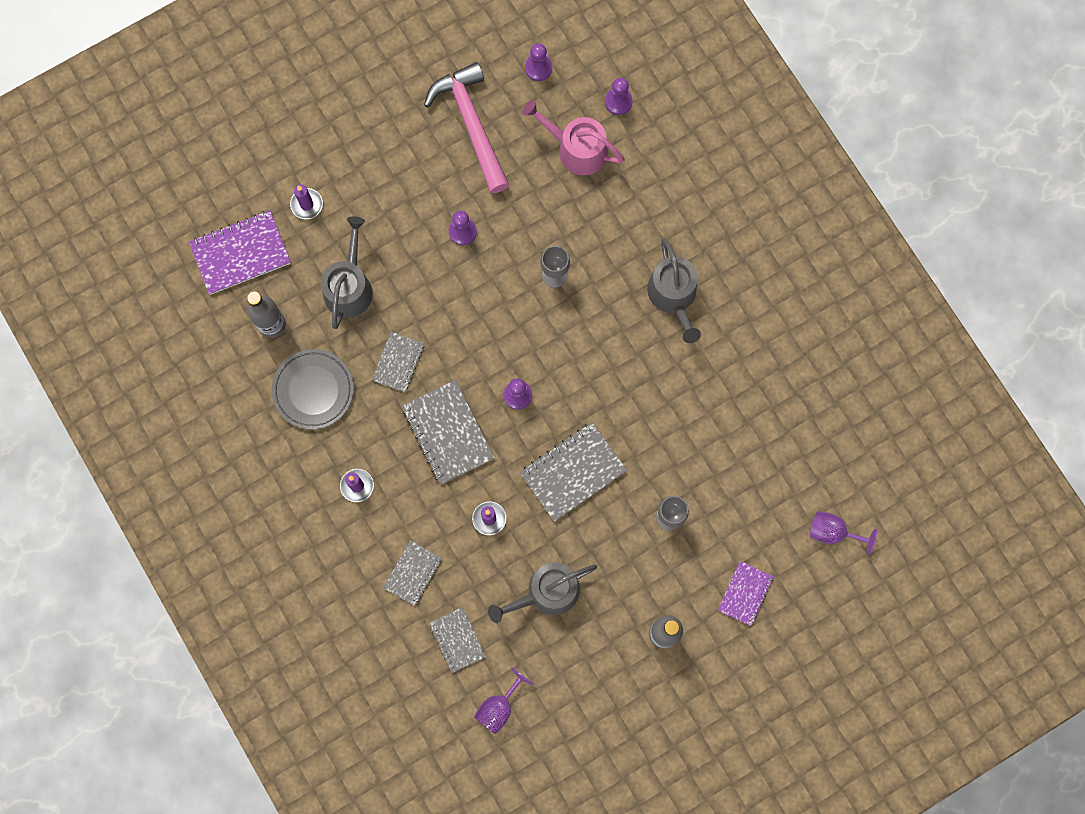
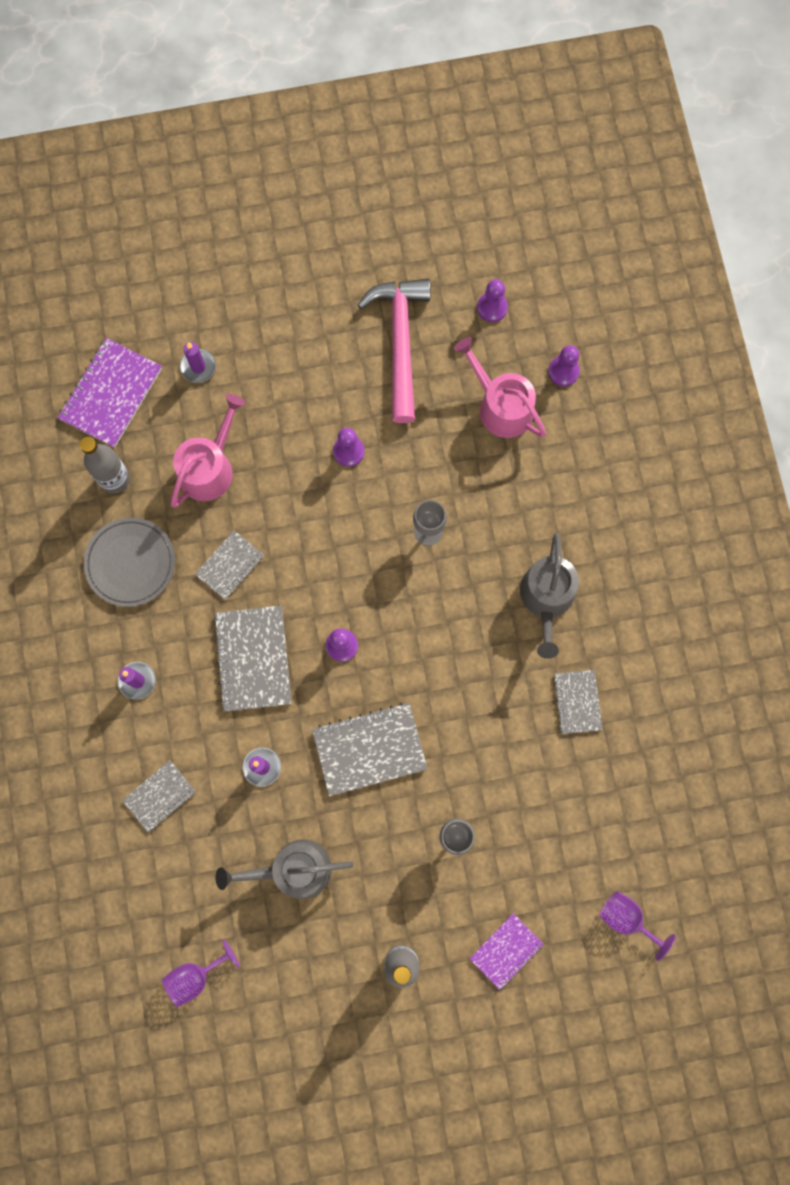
camera: 20 degrees right, 0 degrees up
(240, 253) = (111, 394): purple notebook -> purple notebook turned 60 degrees counterclockwise
(349, 286) = (209, 467): grey watering can -> pink watering can
(457, 640) = (179, 886): grey notebook -> grey notebook (577, 702)

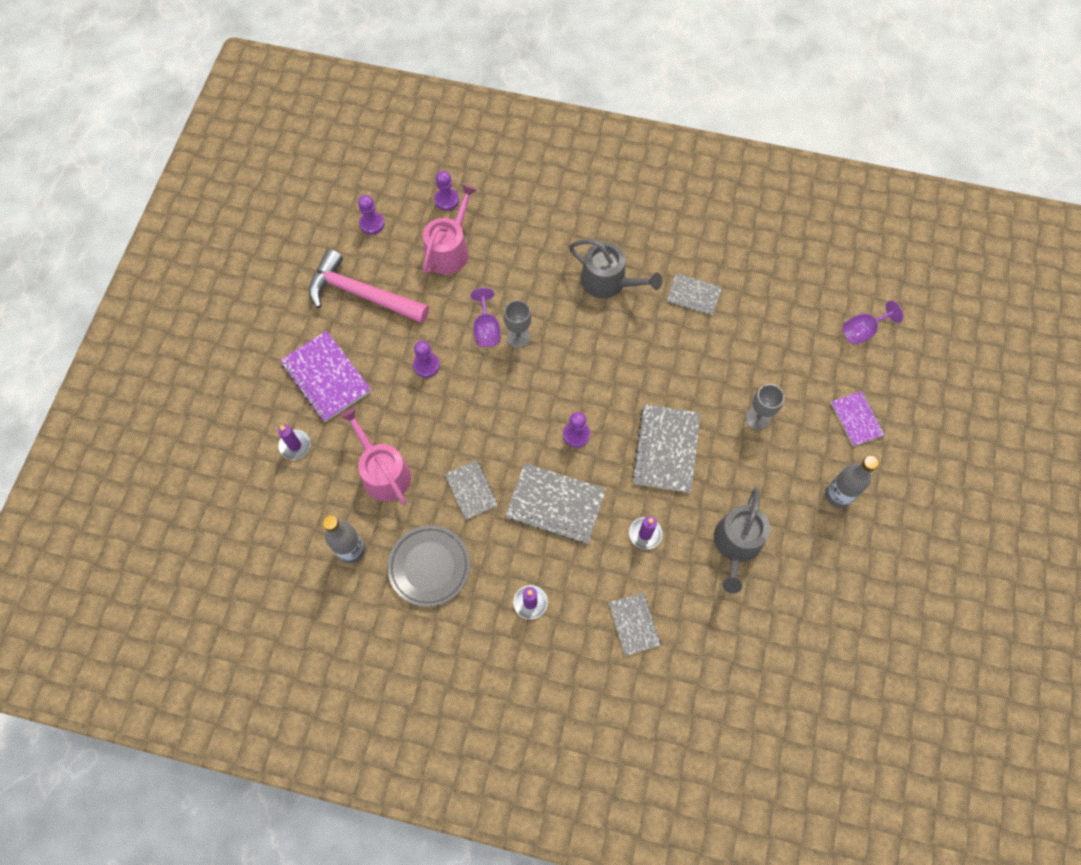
camera: 65 degrees left, 10 degrees down
(111, 394) = (277, 522): purple notebook -> purple notebook (326, 377)
(195, 976) = (792, 657): purple goblet -> purple goblet (486, 329)
(501, 406) = (449, 250): pink watering can -> pink watering can turned 135 degrees clockwise

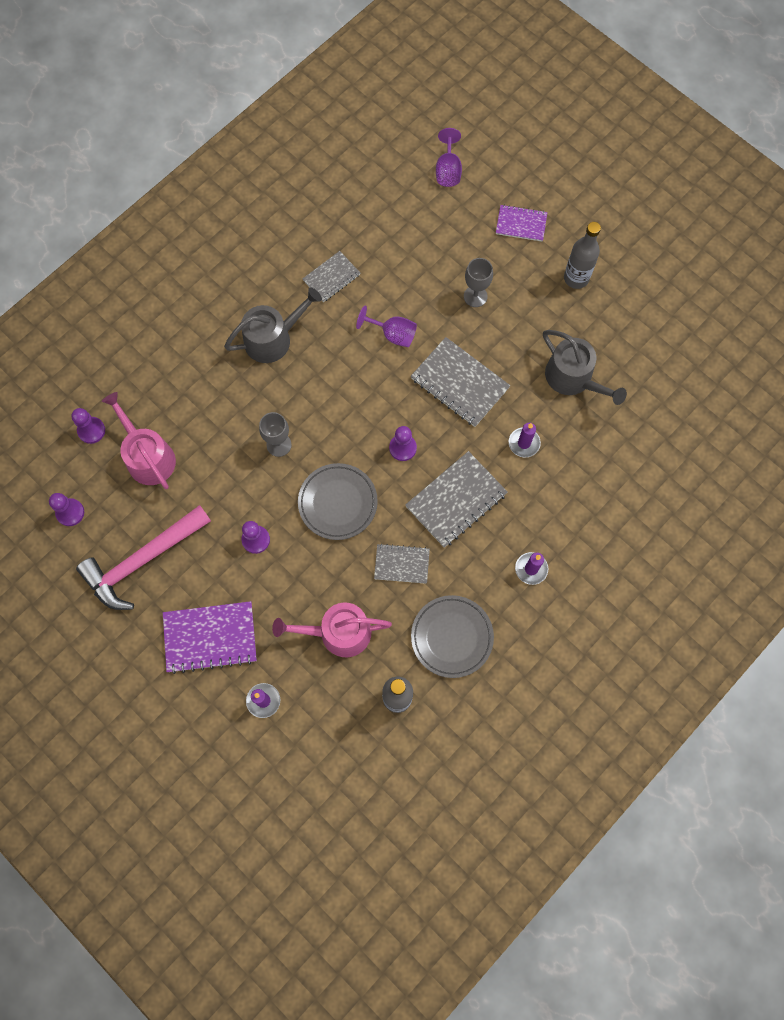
camera: 60 degrees left, 5 degrees up
(486, 329) = (253, 468): purple goblet -> purple goblet (393, 334)
(495, 410) = (338, 503): none -> grey plate
(634, 624) = (595, 496): grey notebook -> none

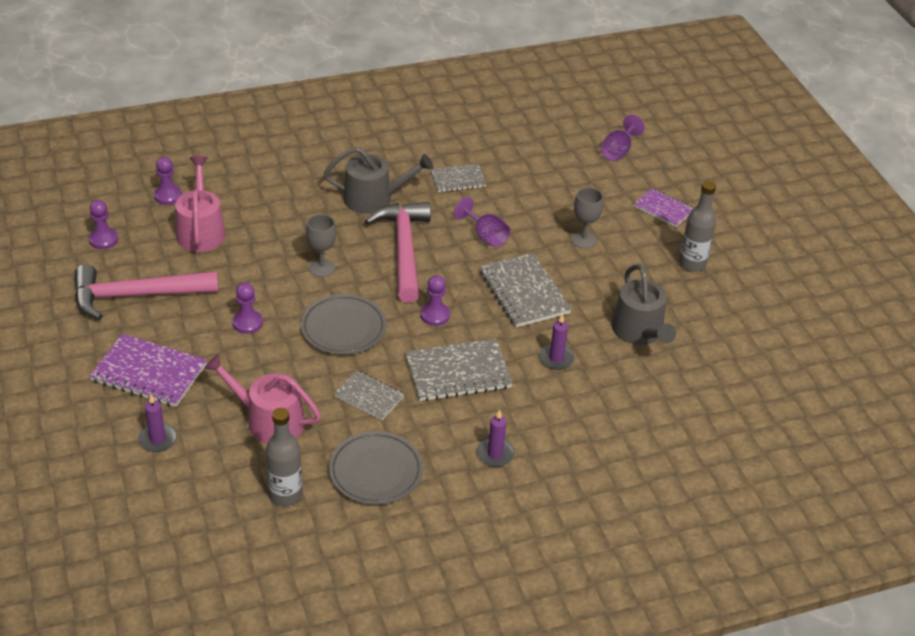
camera: 25 degrees right, 30 degrees down
(334, 386) = (403, 249): none -> pink hammer

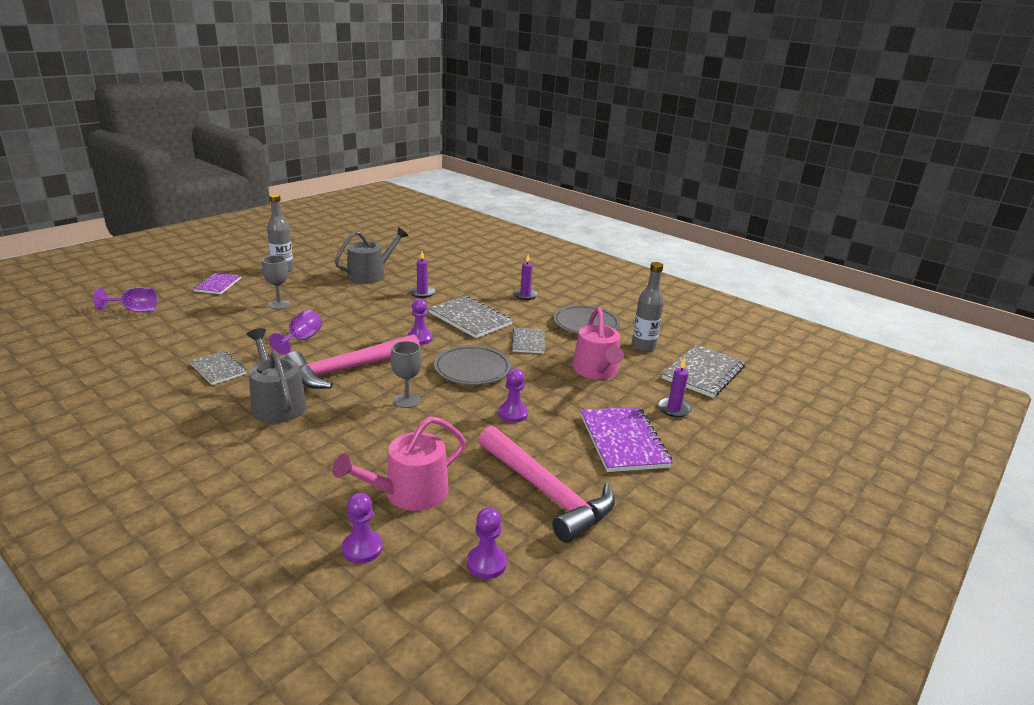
camera: 120 degrees left, 15 degrees down
(524, 292) = (362, 313): grey notebook -> grey notebook (703, 373)

